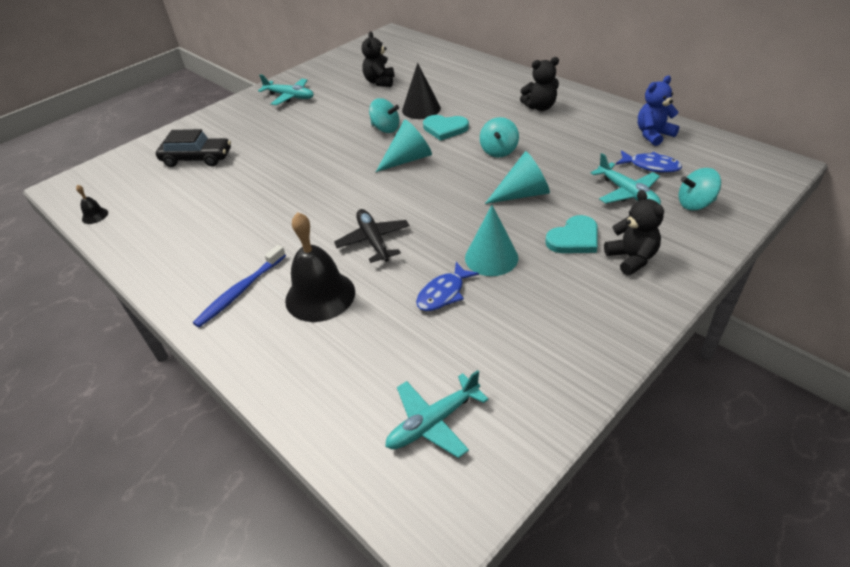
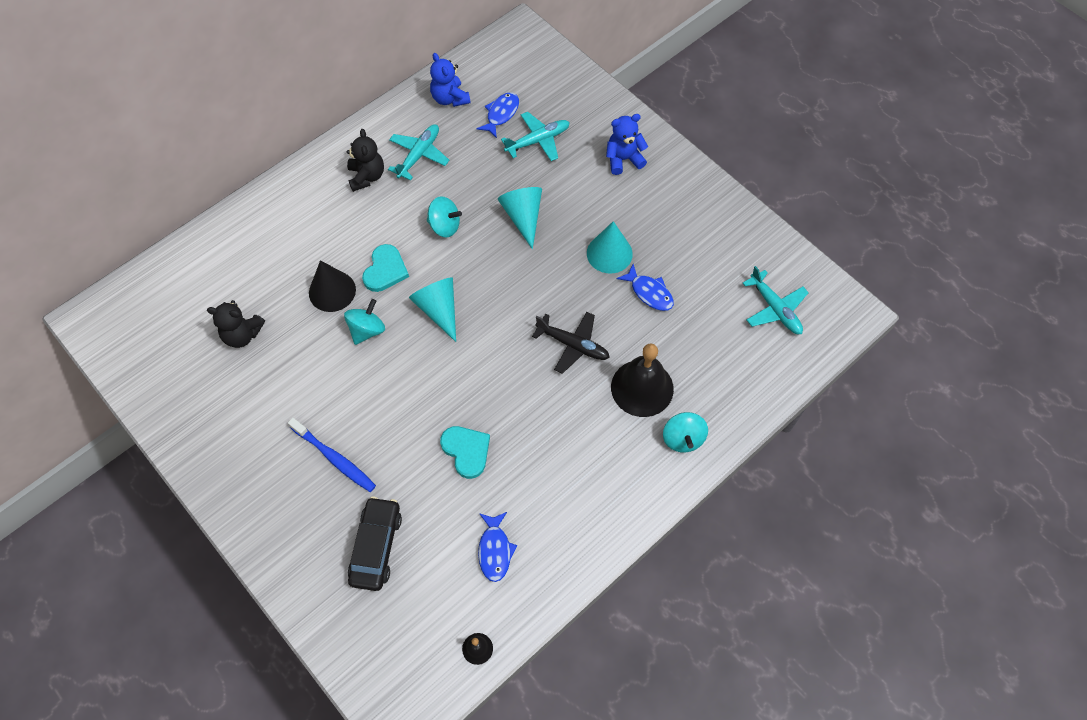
camera: 90 degrees left, 20 degrees up
(173, 215) = (495, 550): none -> blue fish
(240, 291) = (628, 457): blue toothbrush -> blue toothbrush (334, 458)
(289, 96) = (243, 447): turquoise plane -> turquoise plane (419, 155)
(373, 241) = (572, 344): black plane -> black plane turned 135 degrees counterclockwise
(574, 238) = (593, 191): turquoise heart -> turquoise heart (466, 451)
(631, 258) = (623, 159): black teddy bear -> blue teddy bear
(695, 204) = (562, 101): turquoise spinning top -> turquoise spinning top (682, 438)

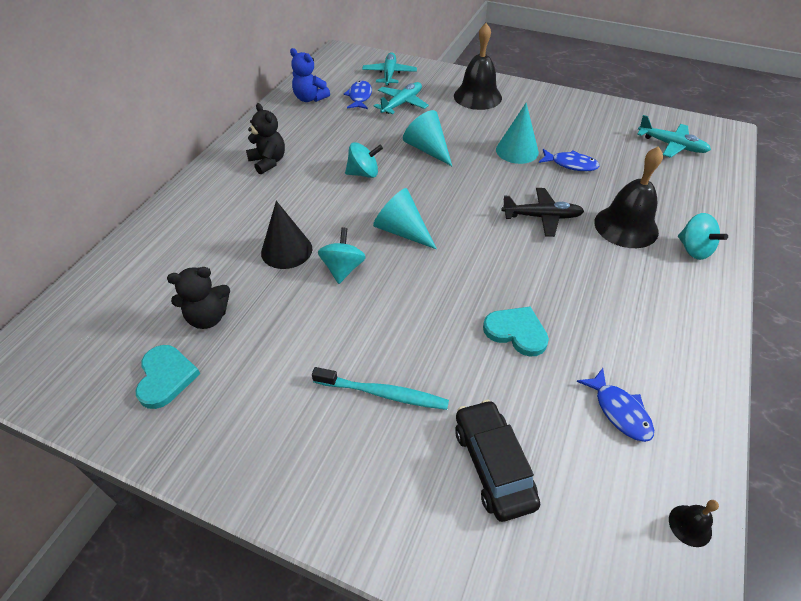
camera: 25 degrees left, 15 degrees down
(334, 458) = (383, 393): blue toothbrush -> turquoise toothbrush
(385, 270) = (330, 219): turquoise heart -> turquoise heart (166, 377)
(419, 155) = (307, 137): turquoise plane -> turquoise plane (389, 74)
(623, 159) = (477, 96): blue teddy bear -> black bell

